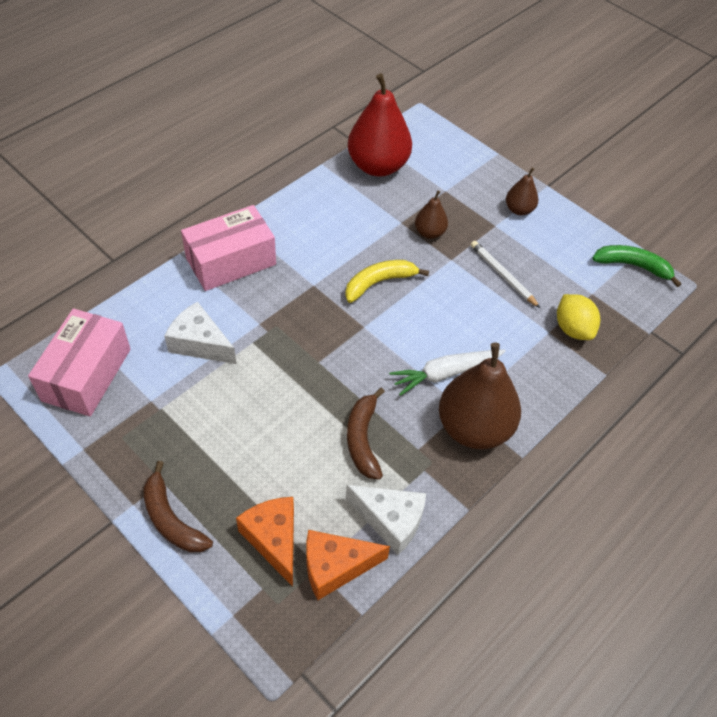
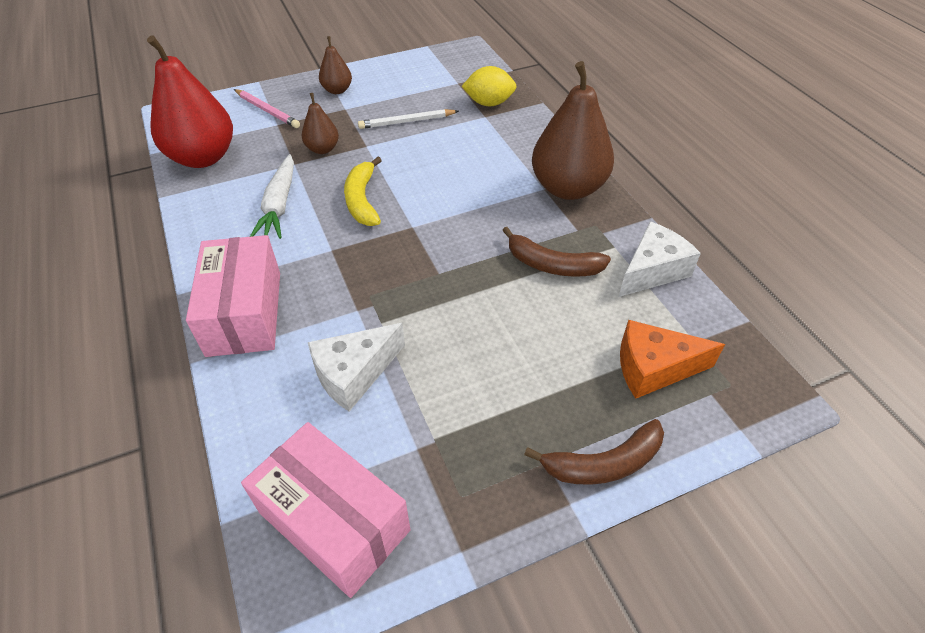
camera: 65 degrees left, 5 degrees down
(335, 567) = (696, 325): orange cheese -> none
(446, 373) = (499, 187): white carrot -> white carrot (279, 205)
(460, 177) = (267, 110): none -> pink pencil
(632, 266) = (442, 55): green banana -> none

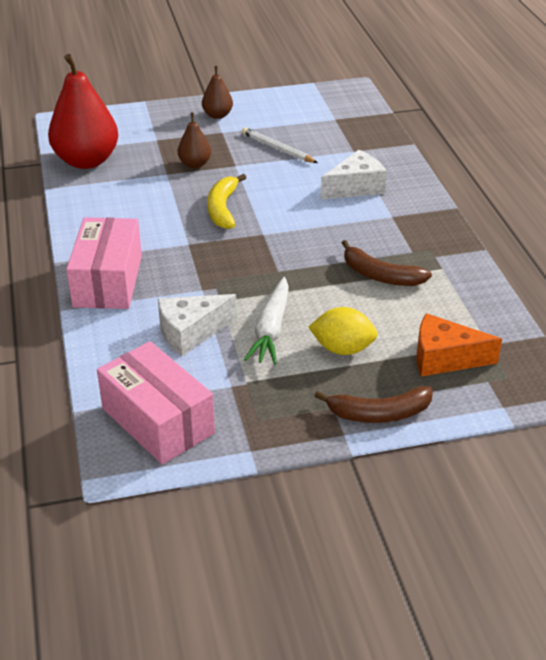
camera: 10 degrees right, 10 degrees down
(267, 110) = (149, 127): pink pencil -> none
(279, 205) = (149, 205): white carrot -> white carrot (271, 329)
(406, 122) = (277, 148): white pencil -> white pencil turned 45 degrees clockwise
(489, 103) = (360, 139): yellow lemon -> yellow lemon (342, 349)
(568, 188) = (414, 218): brown pear -> none
(652, 271) = (470, 290): white cheese -> white cheese (355, 187)

